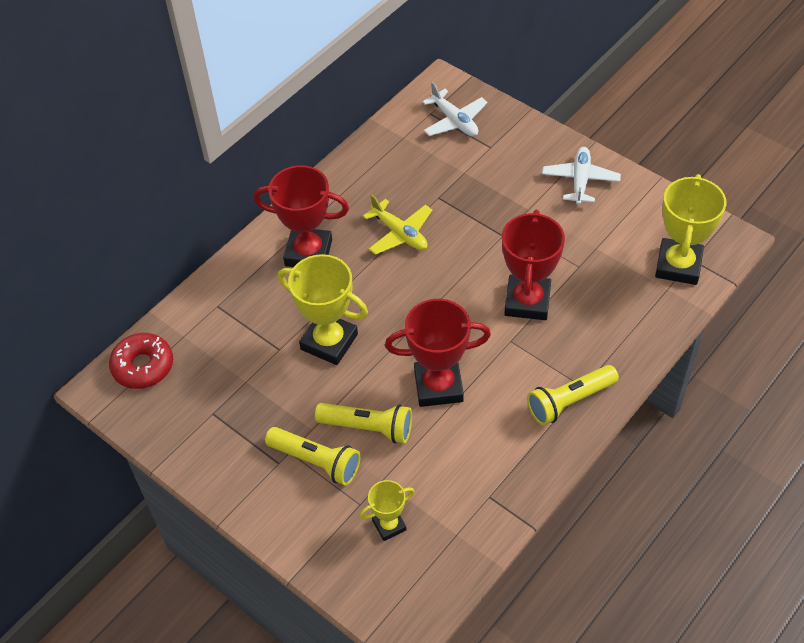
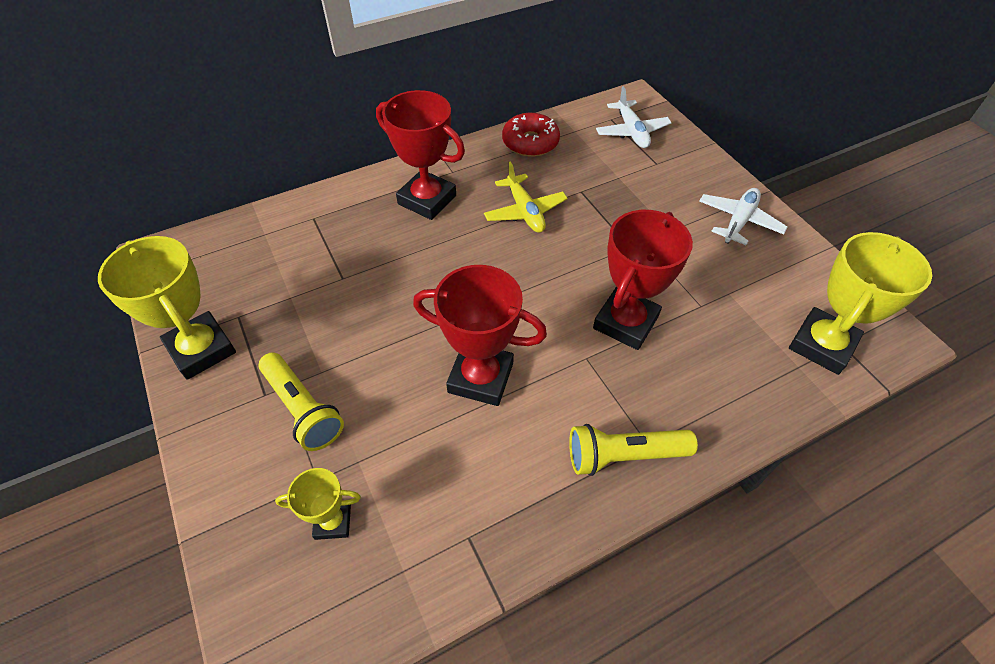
camera: 20 degrees right, 0 degrees up
(143, 366) = (209, 248): red donut -> red donut (530, 142)
(329, 342) = (395, 288): yellow trophy -> yellow trophy (201, 349)
(368, 427) = (379, 394): yellow flashlight -> none

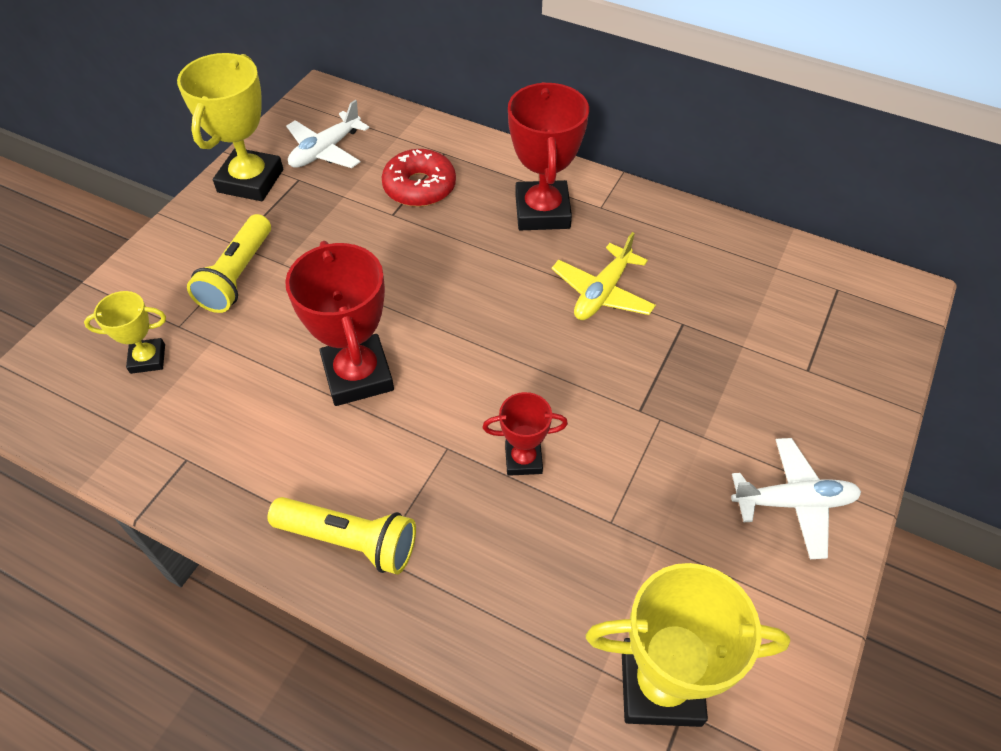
camera: 55 degrees right, 0 degrees up
(333, 522) = (147, 359): yellow trophy -> yellow trophy turned 60 degrees counterclockwise
(530, 142) = (712, 241): red donut -> red donut (419, 187)
(624, 455) = (349, 540): yellow flashlight -> yellow flashlight turned 150 degrees clockwise
(625, 322) = (523, 459): red trophy -> red trophy, size x0.54
(631, 131) = (837, 319): white plane -> white plane (325, 151)

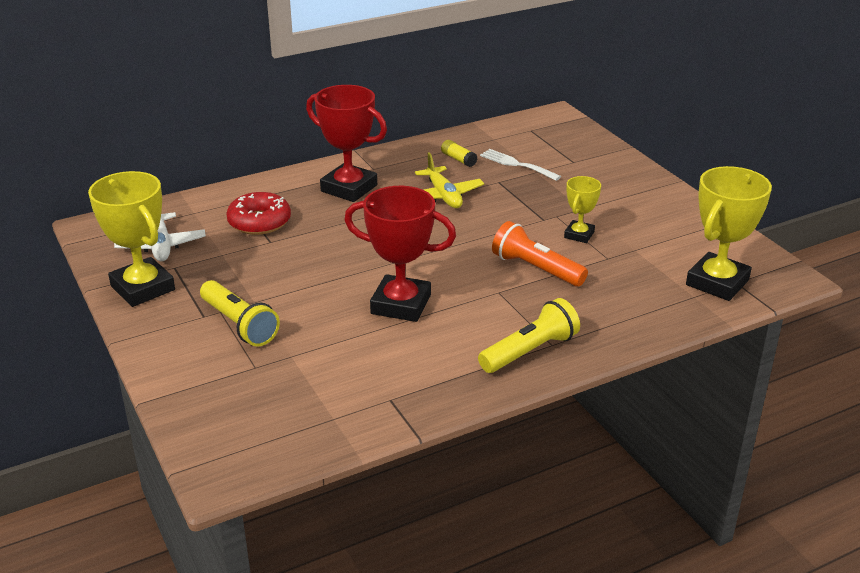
camera: 55 degrees left, 20 degrees down
(147, 359) = (271, 391): yellow trophy -> yellow trophy (579, 235)
(523, 459) = (536, 269): red trophy -> orange flashlight
(694, 262) = (458, 159): none -> yellow glue stick
(739, 319) = (516, 164): none -> white fork
(793, 502) = (649, 201): white plane -> none

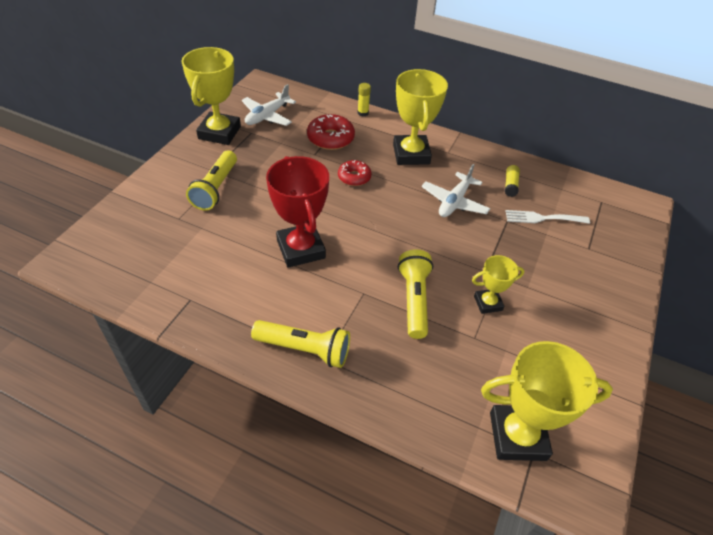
camera: 50 degrees right, 15 degrees up
(246, 187) = (363, 113): none -> yellow glue stick
(339, 233) = (354, 177): none -> red donut
(349, 188) = (411, 154): red trophy -> yellow trophy
(443, 196) = (454, 202): yellow plane -> white plane
(516, 164) = (542, 218): white fork -> white fork turned 90 degrees counterclockwise
(536, 269) = (414, 300): orange flashlight -> yellow flashlight

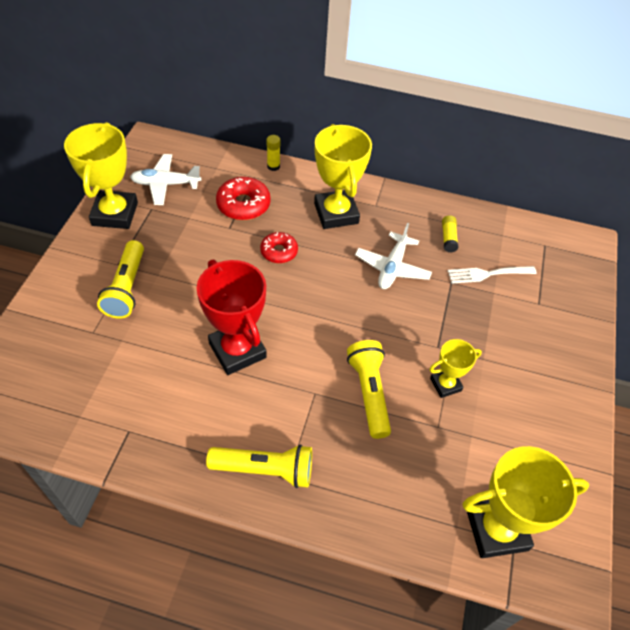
camera: 10 degrees left, 5 degrees up
(267, 116) = (166, 184): white plane -> white plane turned 60 degrees clockwise

